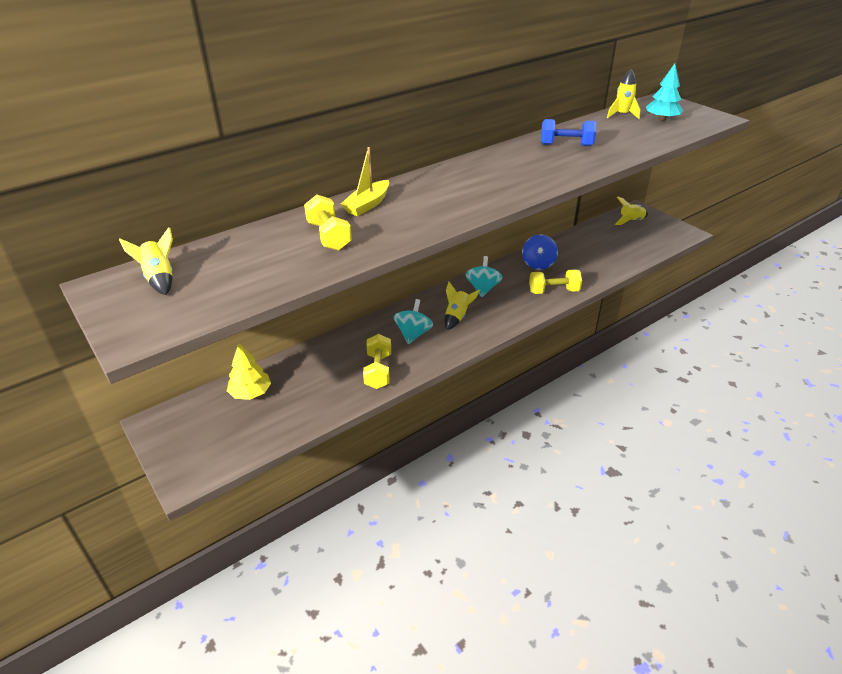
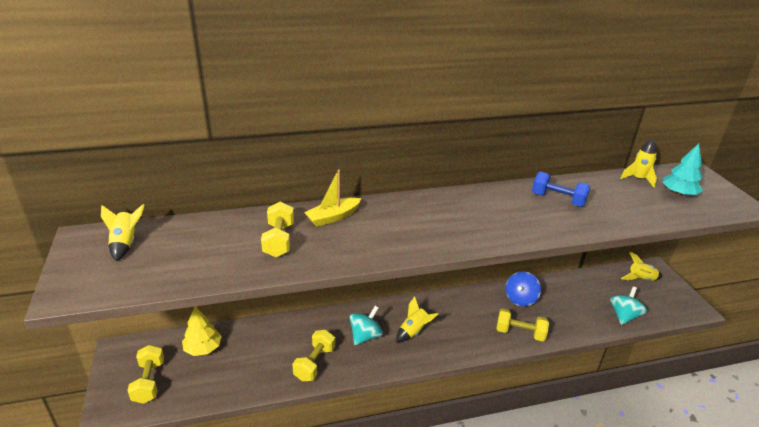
camera: 20 degrees right, 5 degrees down
(212, 440) = (149, 382): none -> yellow dumbbell
(483, 288) = (453, 309): turquoise spinning top -> turquoise spinning top (624, 316)

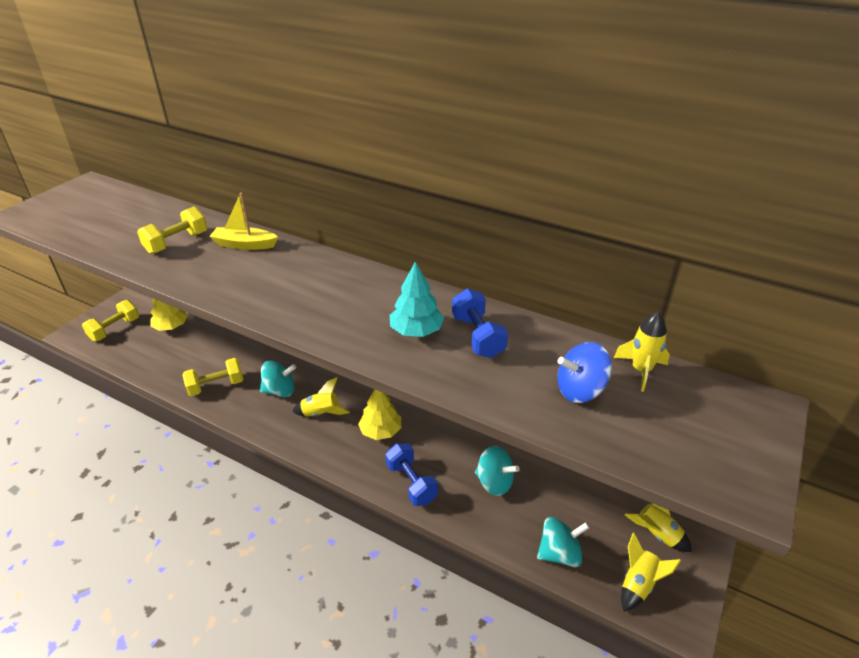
camera: 45 degrees right, 5 degrees up
(125, 244) = (97, 198): yellow rocket -> yellow rocket (638, 584)
(462, 317) = (380, 431): none -> yellow tree
(520, 299) = (465, 453): blue spinning top -> blue spinning top (580, 390)
(520, 333) = (411, 483): yellow dumbbell -> blue dumbbell
(553, 303) = (494, 482): none -> turquoise spinning top
(678, 193) = (665, 417): turquoise tree -> turquoise tree (416, 331)

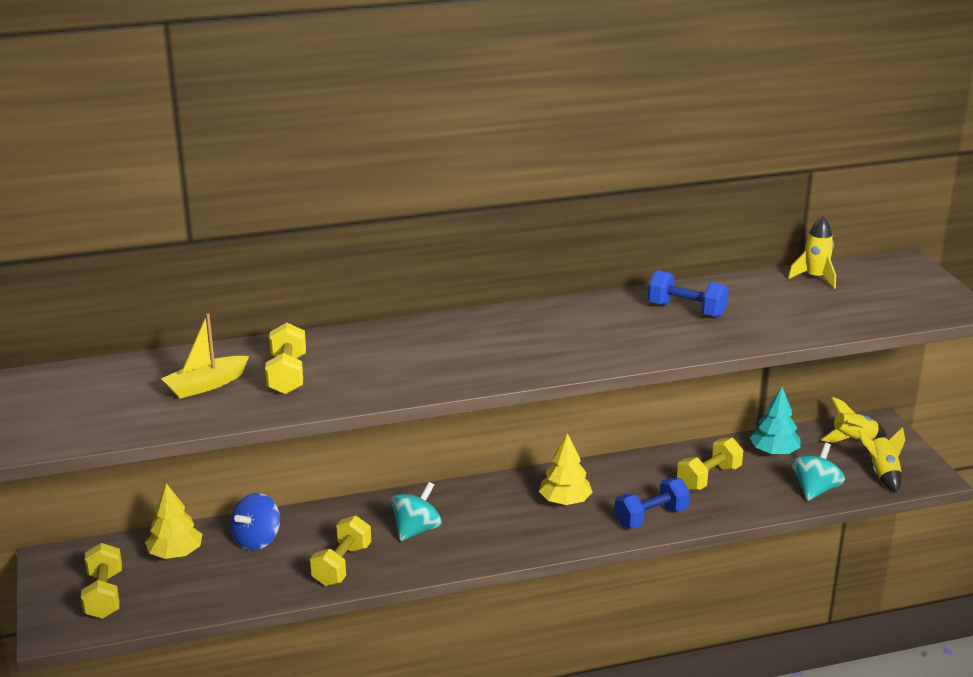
camera: 45 degrees left, 10 degrees down
(244, 245) = (360, 345): yellow boat -> yellow boat (206, 385)
(321, 413) = (489, 521): yellow rocket -> none
(411, 483) = (651, 517): blue dumbbell -> blue dumbbell turned 45 degrees counterclockwise
(416, 331) = (639, 328): turquoise tree -> turquoise tree (774, 452)
(494, 482) = (709, 478): turquoise spinning top -> yellow dumbbell
(580, 390) = (802, 306): blue spinning top -> blue spinning top (257, 540)

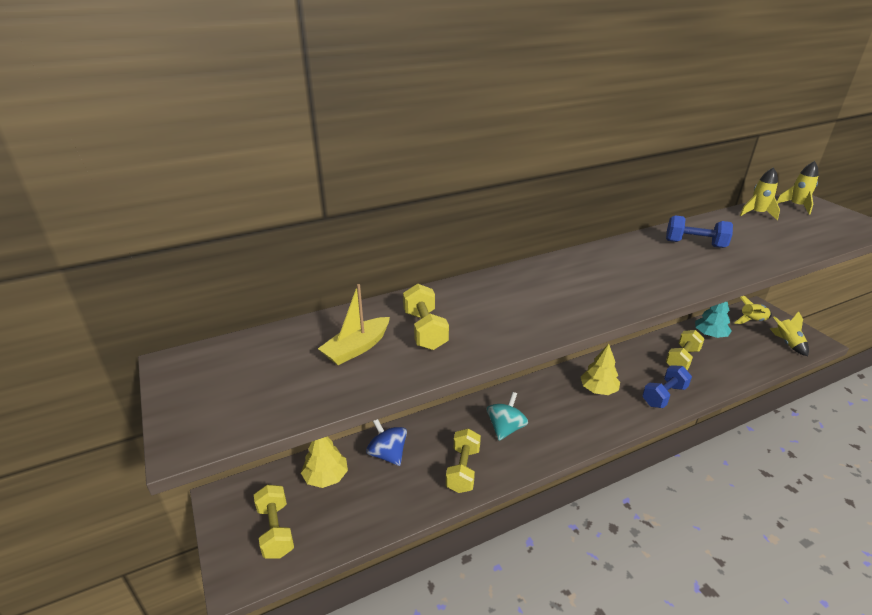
camera: 10 degrees left, 5 degrees up
(257, 540) = (387, 454): blue spinning top -> blue spinning top turned 120 degrees clockwise
(815, 489) = (755, 360): turquoise spinning top -> none
(884, 272) = (796, 206): none -> yellow rocket

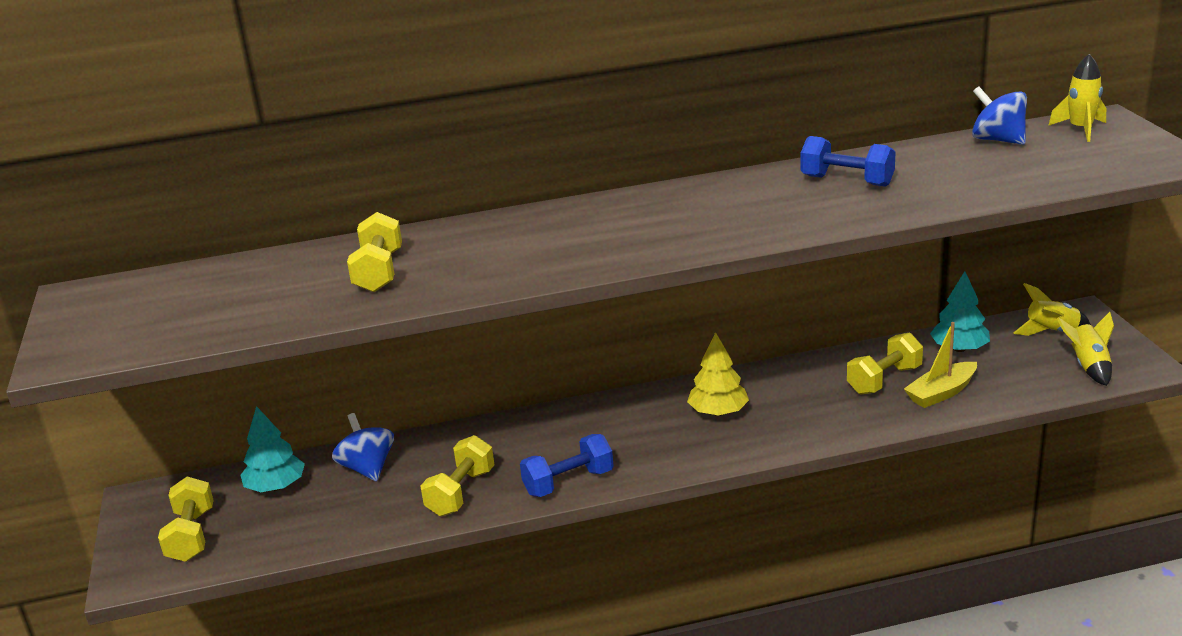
camera: 15 degrees right, 5 degrees down
(326, 476) = (276, 486): yellow tree -> turquoise tree
(357, 348) = (285, 287): yellow boat -> yellow boat (941, 393)
(505, 428) = (547, 450): turquoise spinning top -> none
(664, 395) = (817, 426): blue dumbbell -> blue dumbbell (568, 482)
(757, 213) = (998, 140): yellow rocket -> blue spinning top

